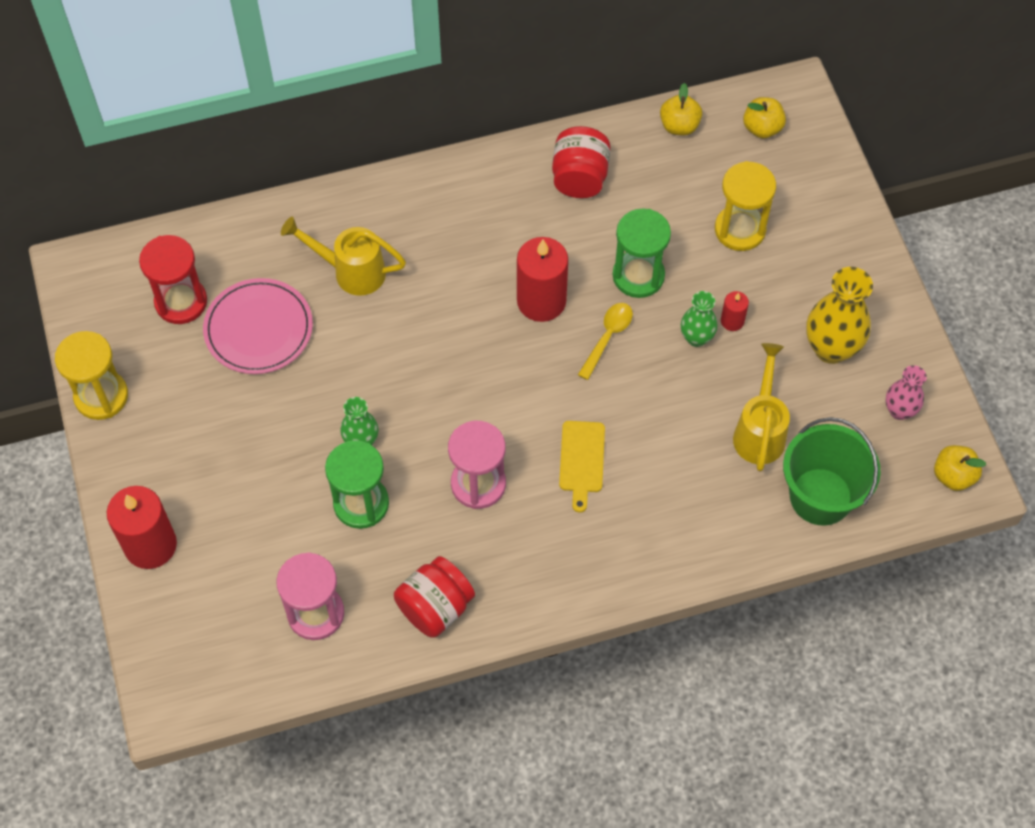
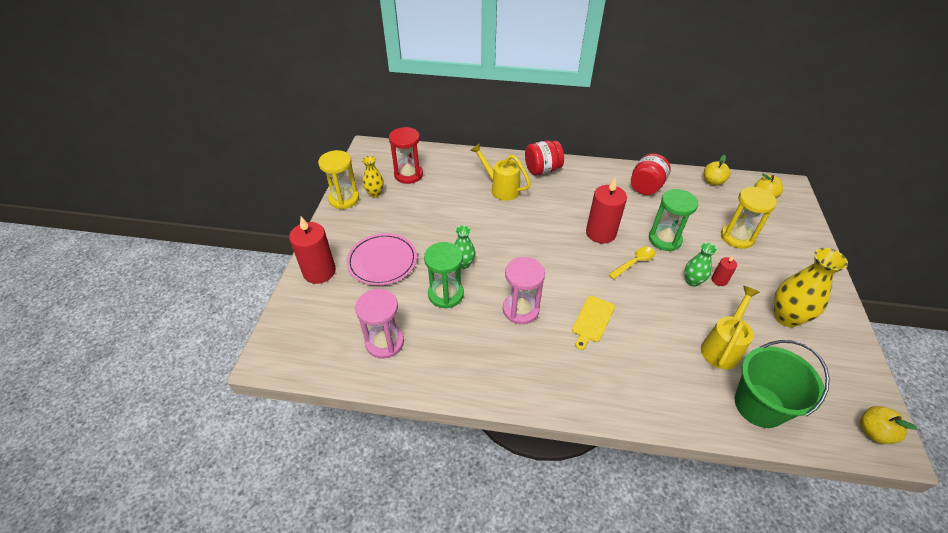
camera: 25 degrees right, 15 degrees down
(147, 364) = (375, 193): none -> yellow vase
(258, 329) = (439, 197): pink plate -> pink plate (382, 261)
(435, 608) = (458, 369): red jar -> red jar (542, 170)
(899, 410) = (833, 372): pink vase -> none

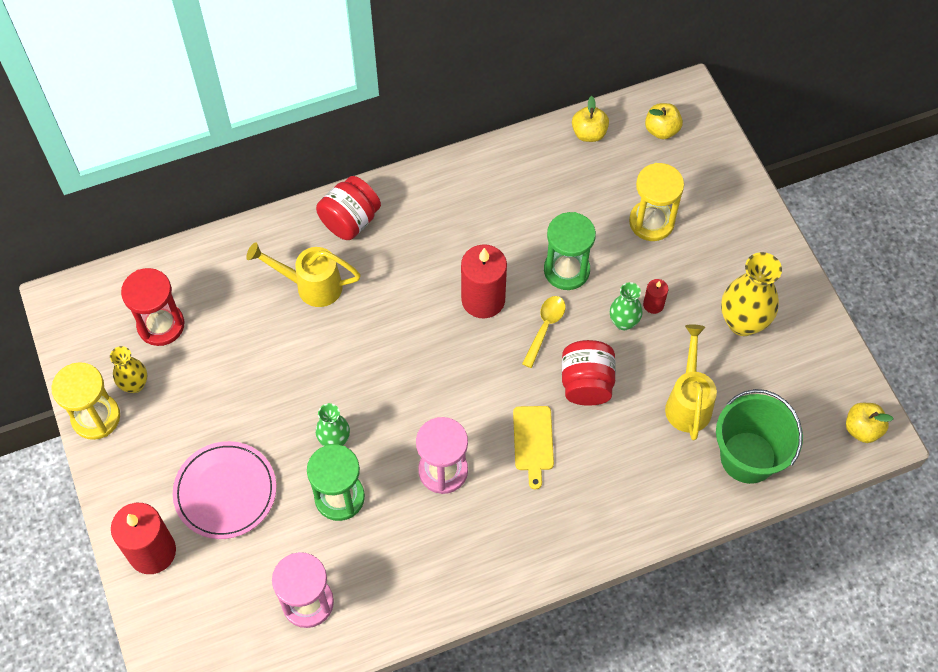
camera: 30 degrees left, 15 degrees up
(646, 187) = (506, 186): red jar -> red jar (586, 383)

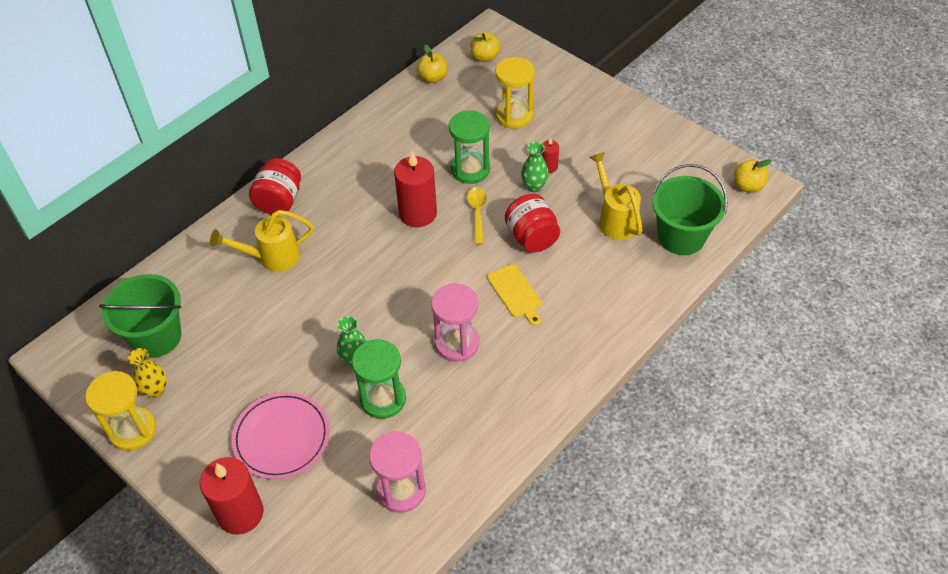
camera: 25 degrees left, 10 degrees down
(161, 325) = (156, 337): red hourglass -> green bucket
(743, 322) = (620, 153): yellow vase -> none

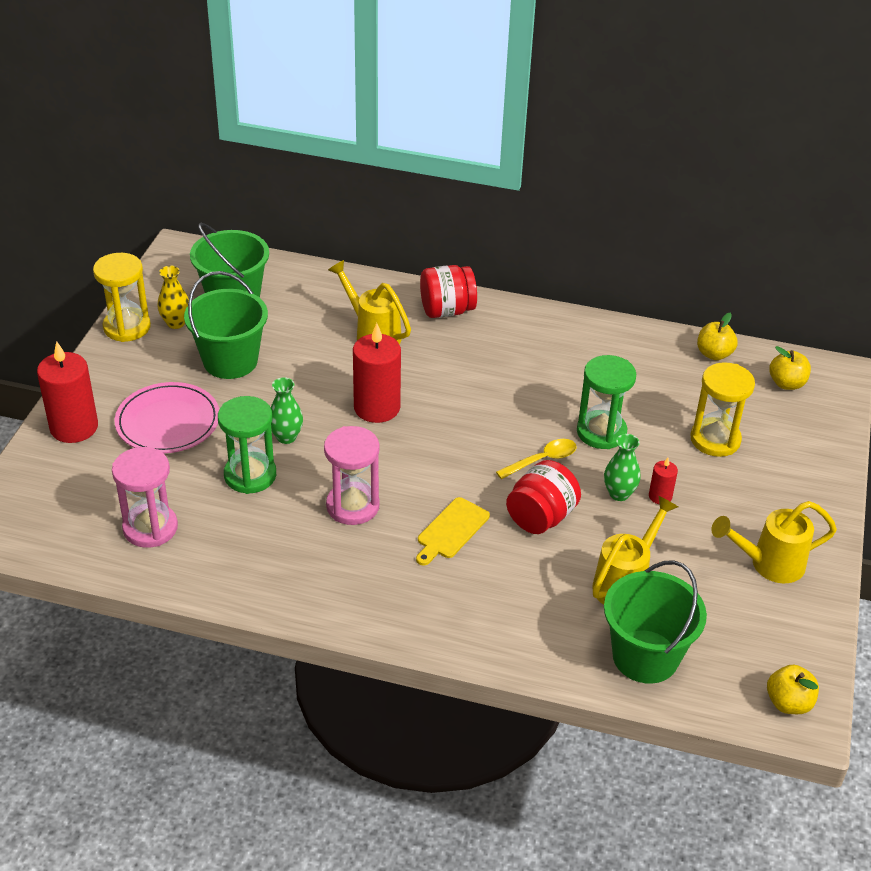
camera: 60 degrees right, 10 degrees down
(236, 366) = (230, 361): none -> green bucket
(418, 213) = (506, 414): red candle -> red candle (377, 408)
(636, 142) = (768, 564): none -> yellow watering can

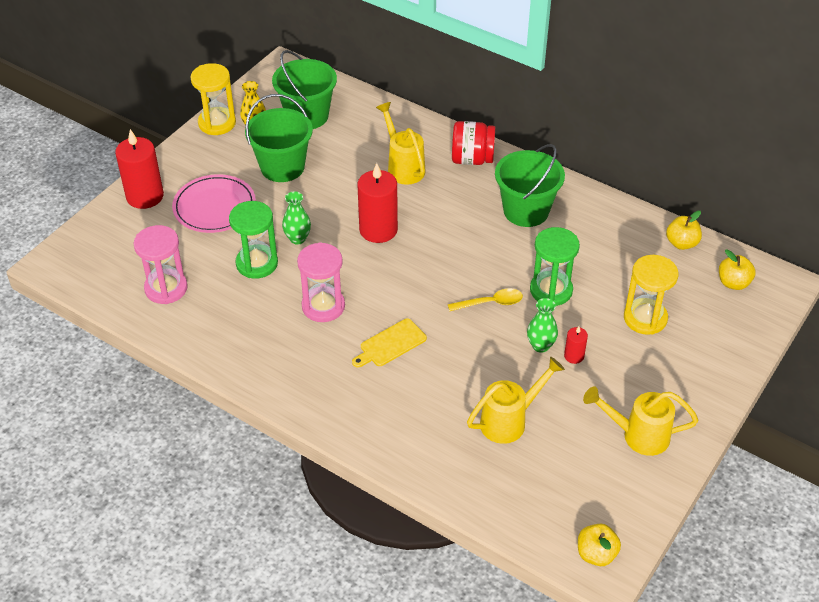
camera: 20 degrees right, 5 degrees up
(541, 517) = (467, 350): red jar -> none
(645, 656) = (496, 485): green bucket -> green bucket (526, 211)

